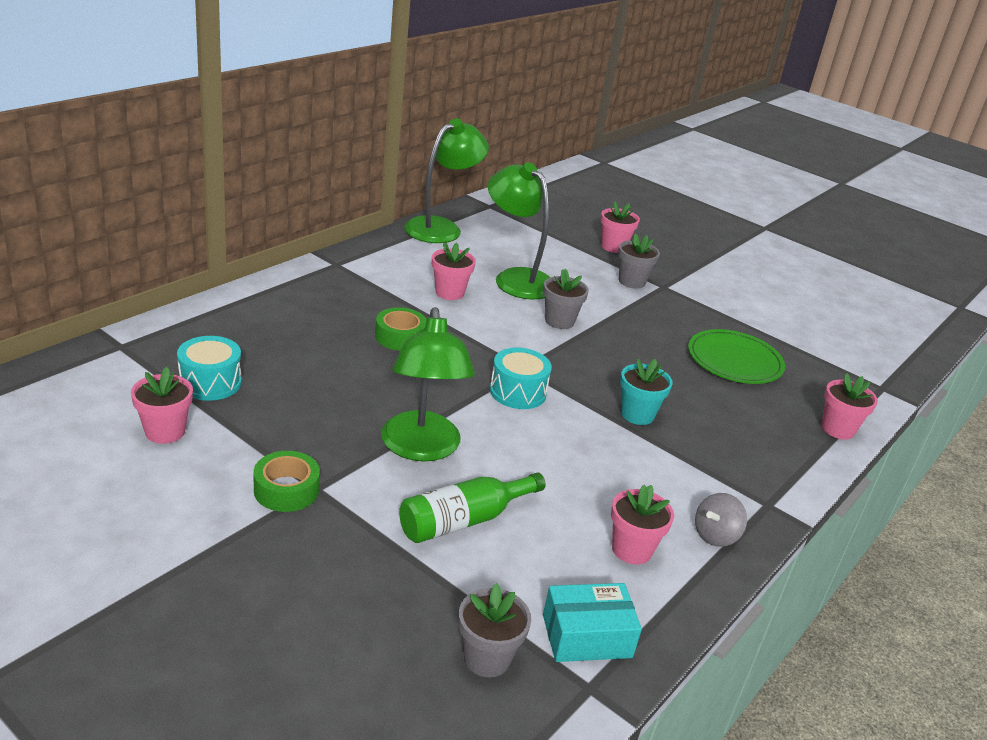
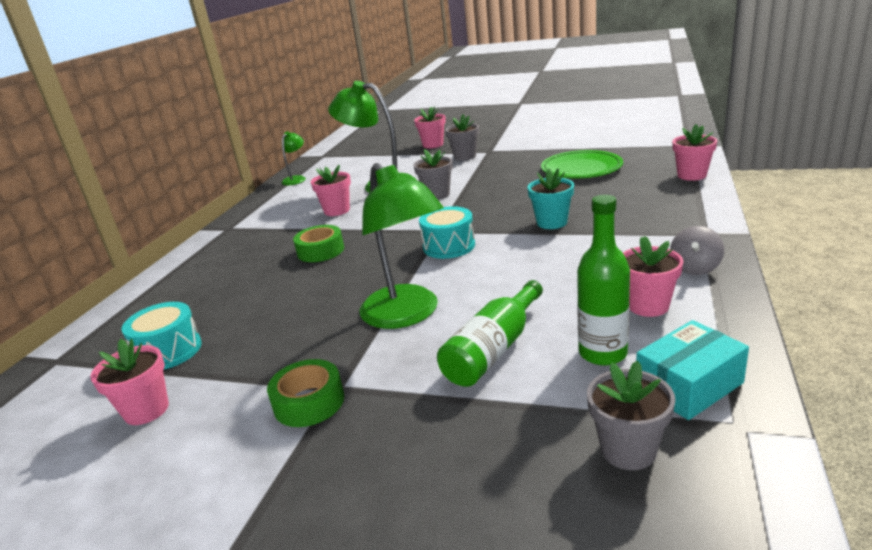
camera: 15 degrees left, 5 degrees down
(441, 227) = (296, 179): green lamp -> green lamp, size x0.50
(548, 572) = (602, 353): none -> green bottle

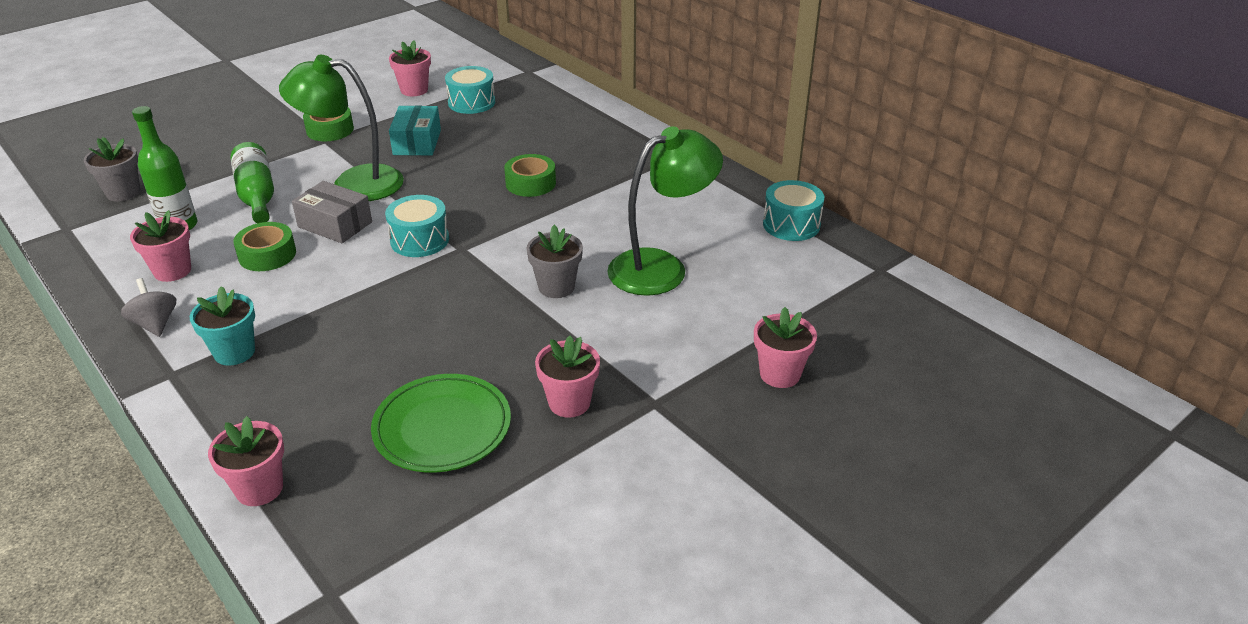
camera: 120 degrees right, 10 degrees up
(296, 179) = (791, 225): green lamp -> turquoise drum
(337, 211) = (621, 217): pink flower pot -> pink flower pot (569, 403)
(465, 156) = (666, 371): grey flower pot -> none
(478, 284) = (335, 224): none -> grey box
(552, 222) = (356, 312): turquoise flower pot -> turquoise flower pot (234, 352)
(557, 283) = (267, 255): none -> green tape
(688, 385) = (107, 234): turquoise box -> turquoise box (417, 142)

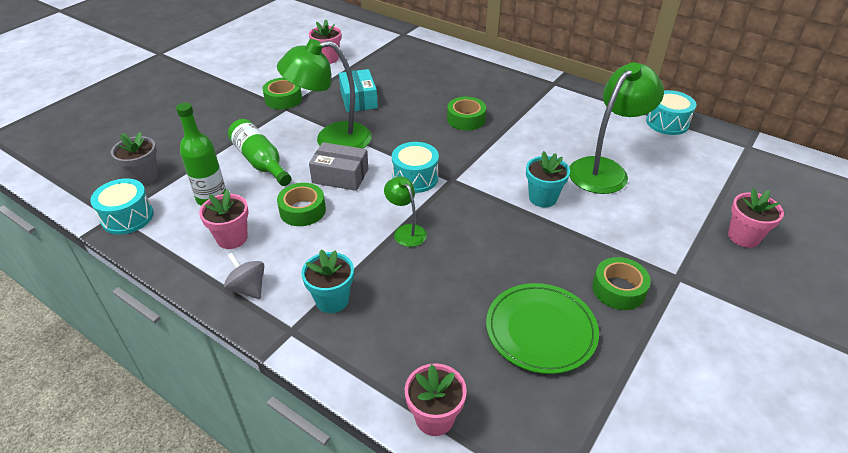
camera: 15 degrees left, 5 degrees up
(367, 296) = (406, 231): none -> green lamp
(471, 102) = (378, 63): turquoise drum -> turquoise drum (127, 217)
(556, 287) = (542, 198): grey flower pot -> turquoise flower pot
(569, 403) = (618, 289): pink flower pot -> green tape

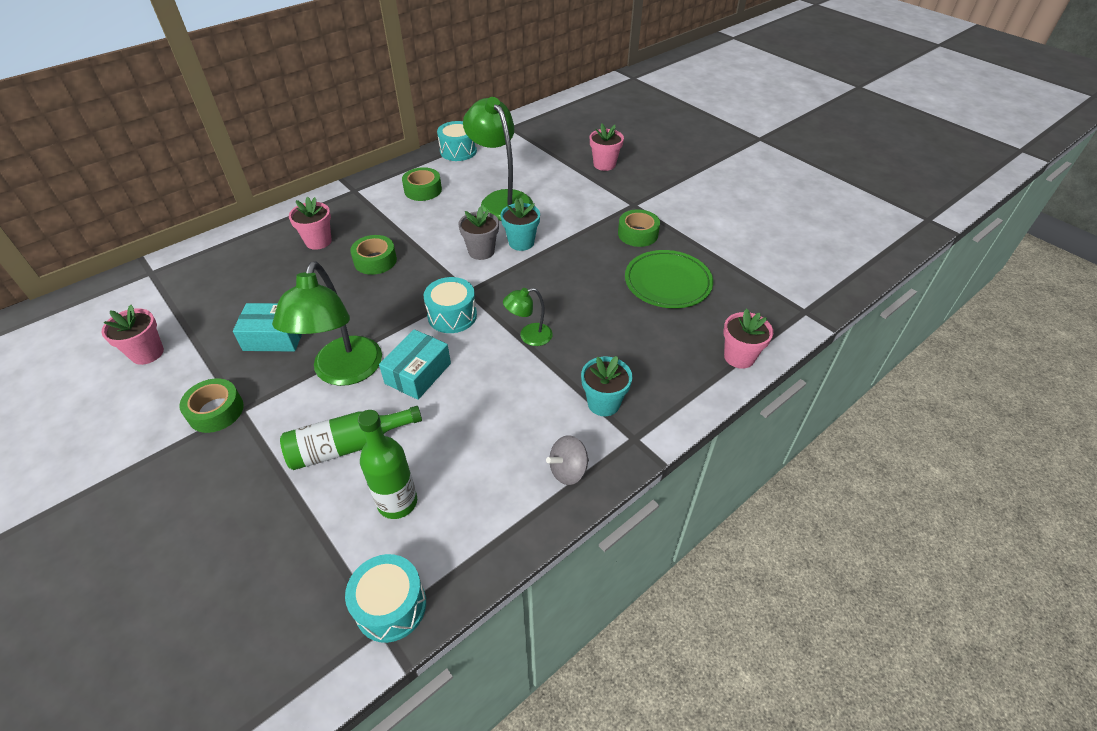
camera: 75 degrees left, 5 degrees up
(144, 177) = (305, 589): grey flower pot -> grey flower pot (481, 251)
(232, 238) = (483, 482): pink flower pot -> pink flower pot (318, 241)
(302, 210) = (462, 413): green tape -> green tape (423, 190)
(340, 176) = (418, 373): grey box -> turquoise box

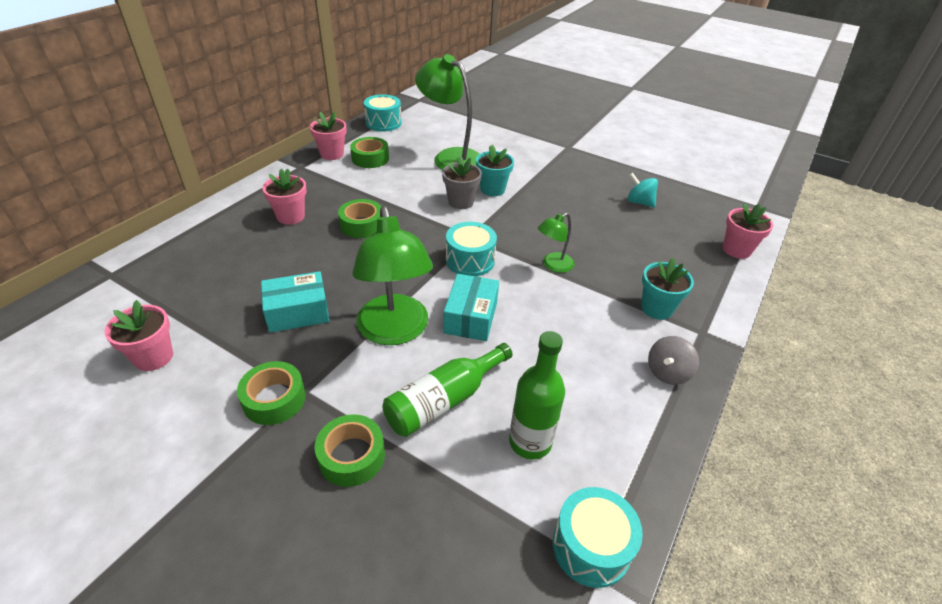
camera: 20 degrees left, 5 degrees down
(604, 164) = (522, 119): pink flower pot -> pink flower pot (332, 154)
(637, 234) = (588, 169): green tape -> green tape (351, 456)
(667, 282) = (639, 202): green plate -> turquoise spinning top

